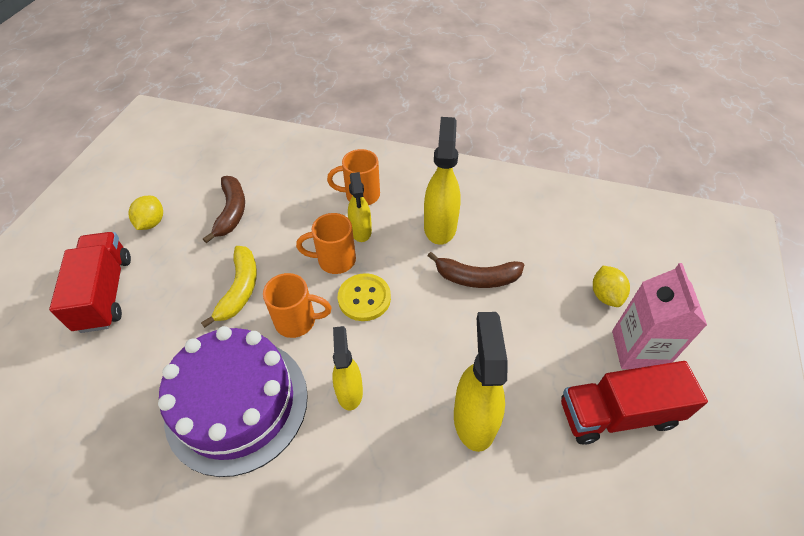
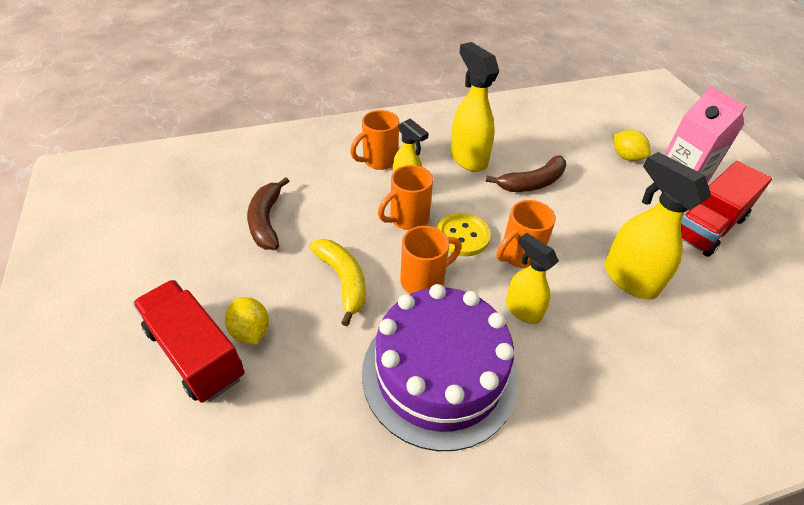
camera: 35 degrees left, 5 degrees down
(152, 223) = (184, 266): yellow lemon -> yellow lemon (251, 331)
(232, 212) = (266, 221): brown banana -> brown banana turned 150 degrees counterclockwise
(395, 341) = (519, 255): none -> orange mug

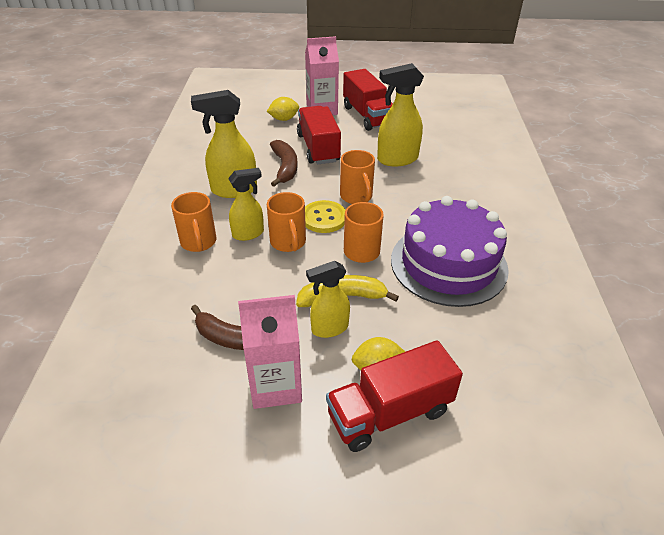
camera: 70 degrees left, 5 degrees down
(218, 260) = (275, 385): none -> pink carton
(522, 310) = (406, 211): yellow spray bottle -> yellow spray bottle (329, 328)
(592, 199) = (318, 148): none -> red truck

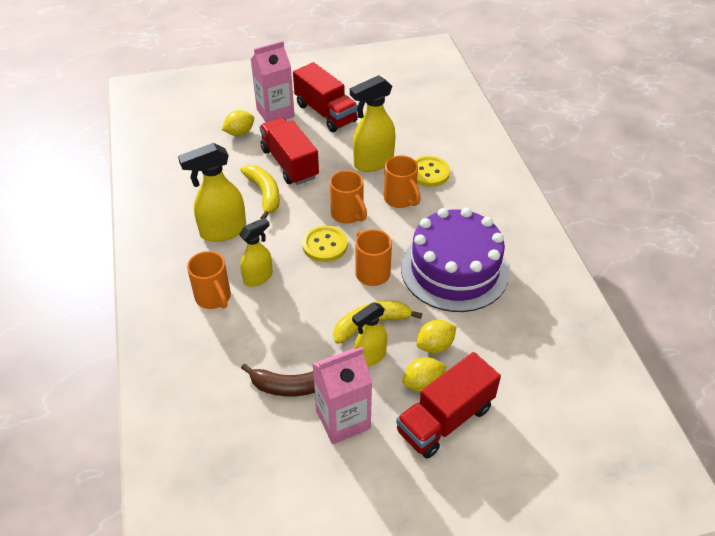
camera: 15 degrees left, 5 degrees up
(285, 167) = (264, 194): brown banana -> yellow banana
(288, 243) = (301, 279): orange mug -> orange mug (400, 199)
(403, 332) = (435, 346): none -> yellow lemon
(449, 176) = (429, 172): none -> yellow button

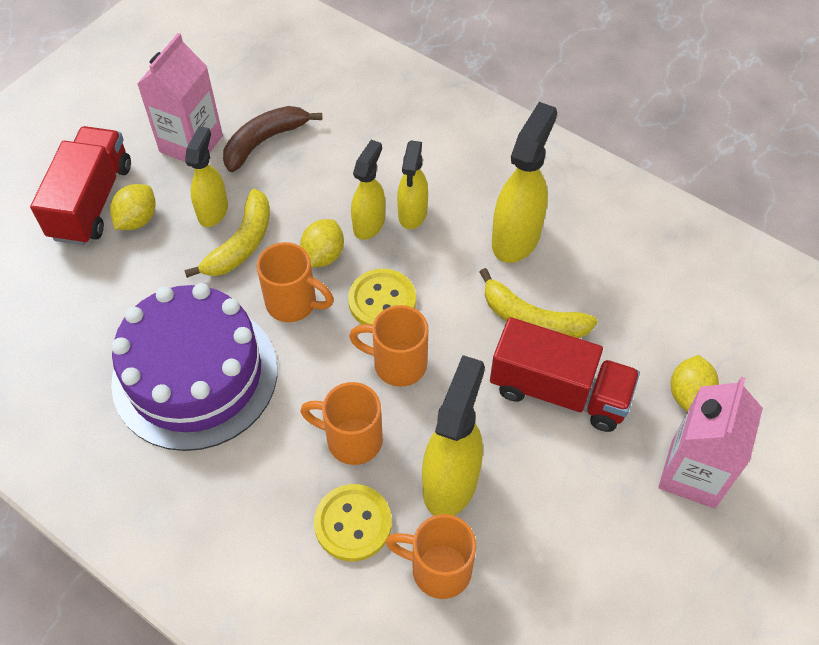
camera: 140 degrees right, 10 degrees up
(214, 298) = (432, 165): orange mug -> orange mug (438, 569)
(287, 288) = (369, 224): none -> yellow spray bottle
(325, 113) = (624, 536): red truck -> none
(435, 346) = (152, 265): yellow lemon -> yellow lemon (323, 255)

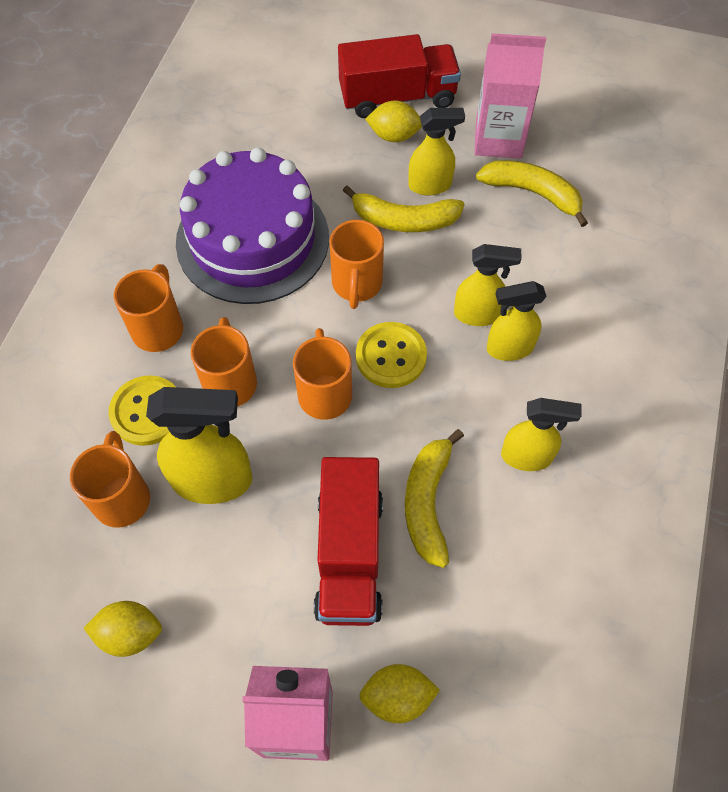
camera: 70 degrees right, 5 degrees up
(259, 490) = (158, 328): none -> orange mug
(264, 141) = (532, 193): brown banana -> yellow banana
(323, 255) = (421, 289): yellow lemon -> yellow lemon (130, 633)
(516, 238) = (527, 456): yellow spray bottle -> yellow spray bottle, size x0.64

